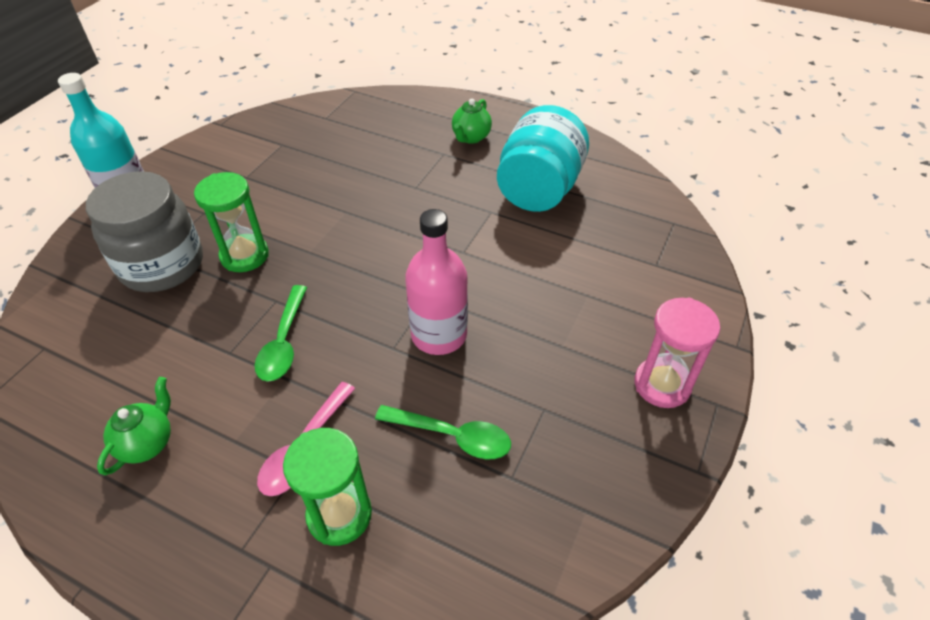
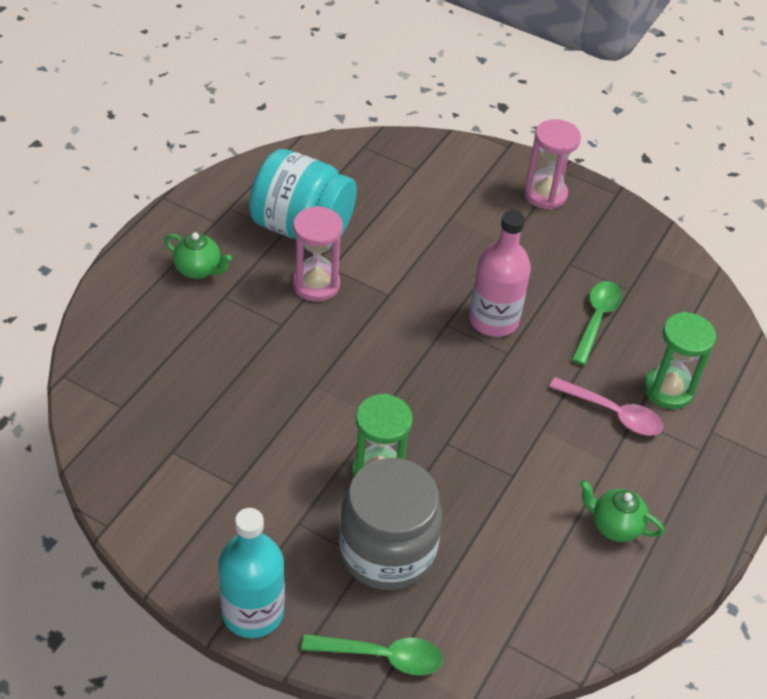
camera: 90 degrees left, 0 degrees up
(284, 342) = (501, 432): green spoon -> green spoon (382, 656)
(466, 203) = (316, 284): none -> pink hourglass

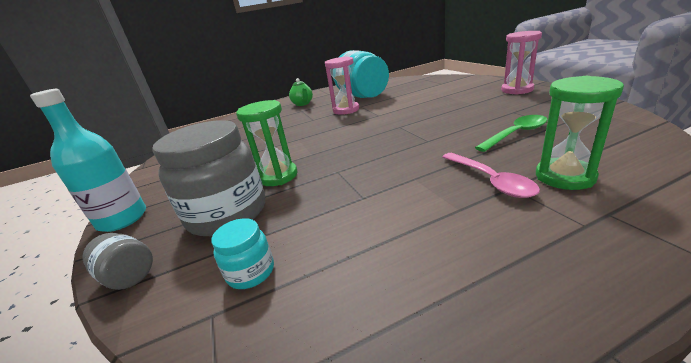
camera: 45 degrees right, 20 degrees down
(382, 656) = (129, 276): green spoon -> grey jar
(493, 320) = (432, 127): pink bottle -> none
(495, 598) = (251, 272): none -> turquoise jar
(614, 526) = (423, 258): green teapot -> none

